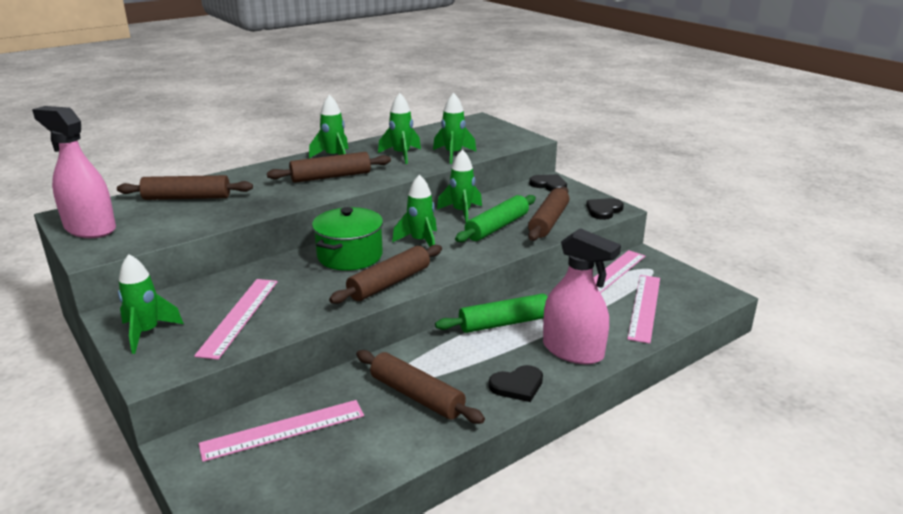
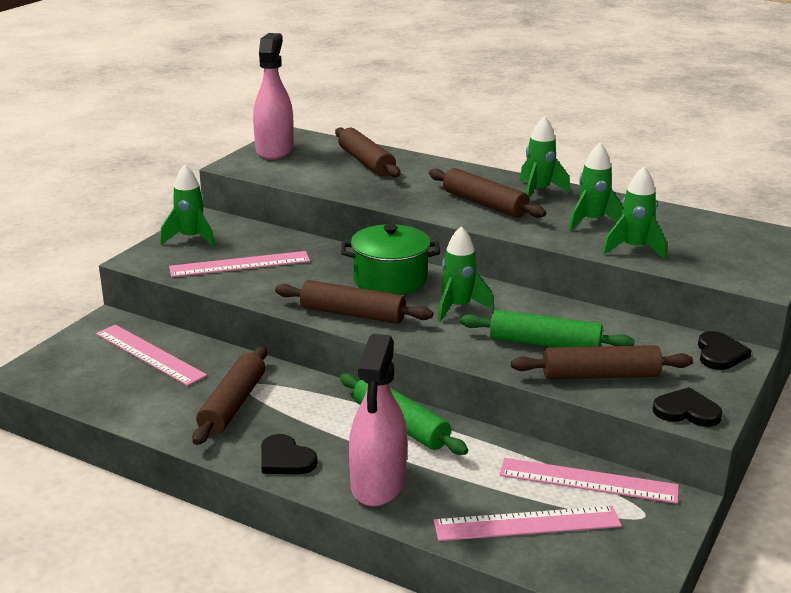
camera: 65 degrees right, 0 degrees up
(461, 212) = (559, 313): green rocket -> none

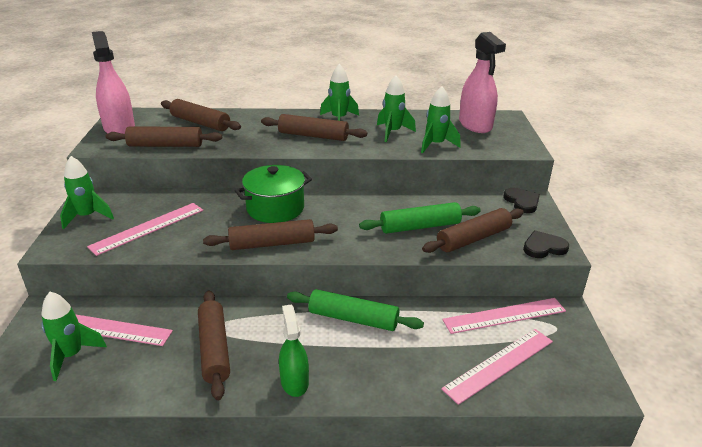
camera: 30 degrees left, 5 degrees up
(285, 459) = (294, 381): black heart -> green spray bottle
(306, 178) = (165, 145): none -> brown rolling pin
(378, 483) = (378, 374): pink spray bottle -> pink spray bottle (475, 125)
(458, 307) = (341, 216): green rocket -> green rocket (71, 355)

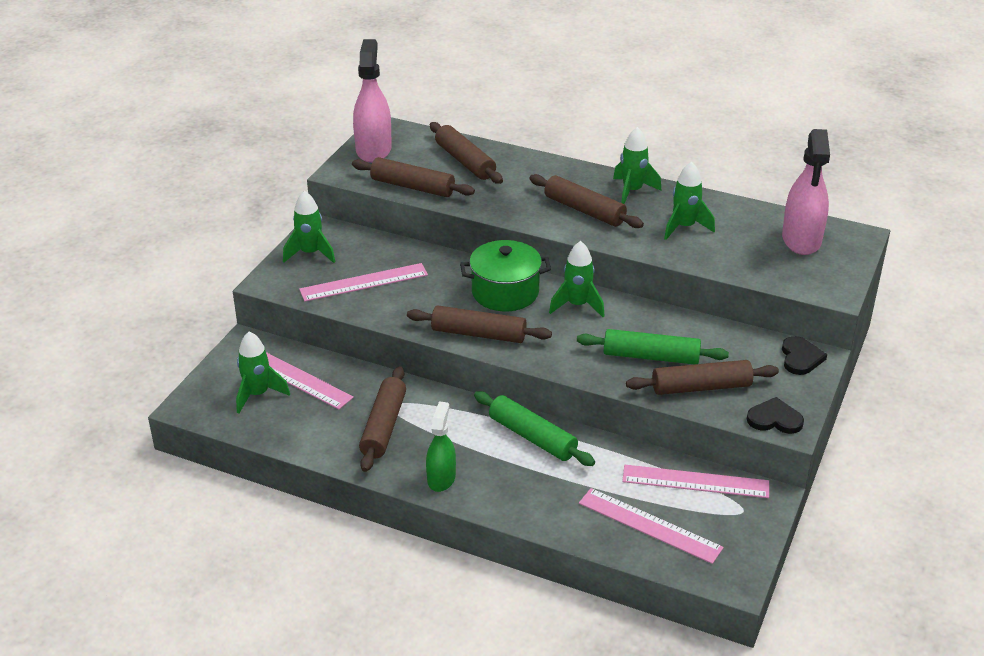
camera: 25 degrees right, 5 degrees up
(435, 145) = (724, 258): green rocket -> green rocket (577, 305)
(499, 364) = (649, 525): pink ruler -> pink ruler turned 45 degrees clockwise

